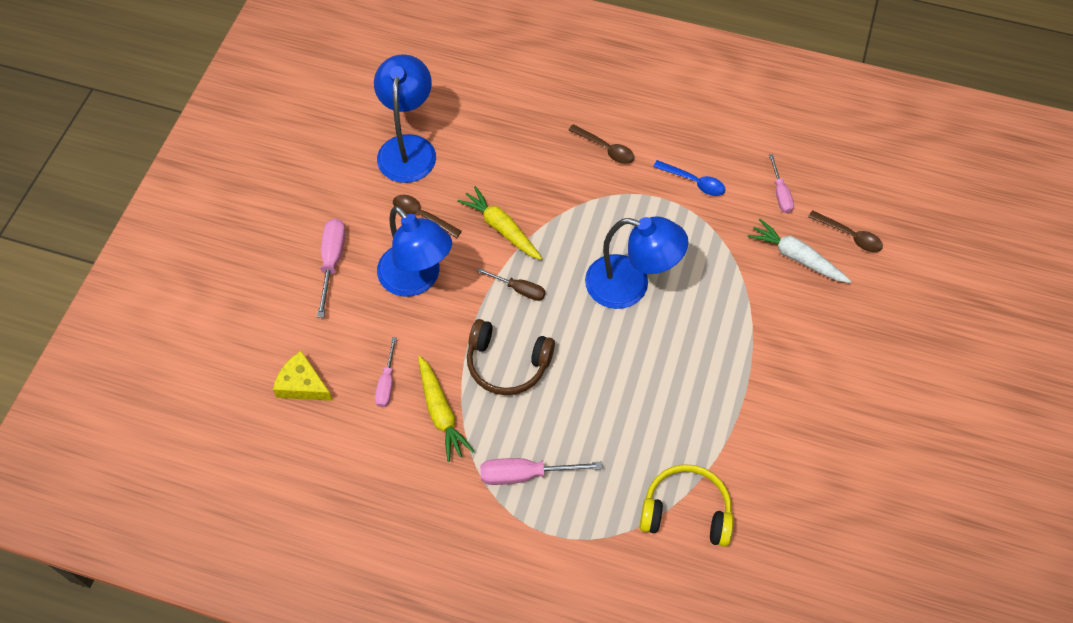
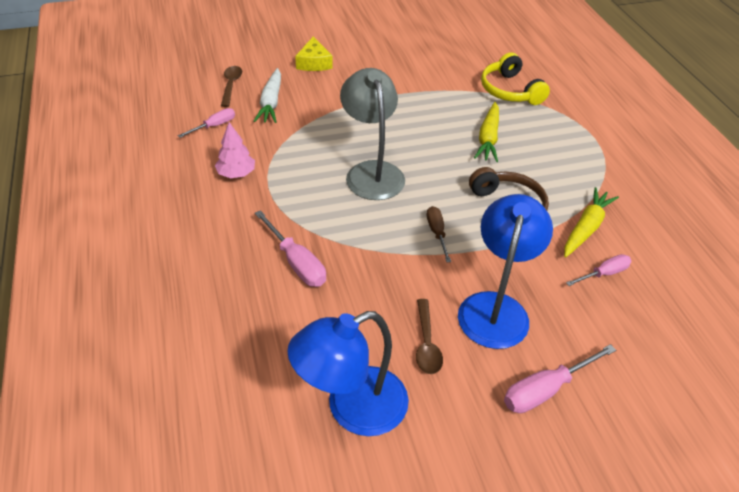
camera: 125 degrees left, 15 degrees down
(302, 384) = (672, 332): yellow cheese -> yellow cheese (314, 62)
(501, 228) = (387, 274): yellow carrot -> yellow carrot (488, 138)
(525, 474) = (573, 164): pink screwdriver -> pink screwdriver (296, 262)
(606, 149) = (237, 242): brown spoon -> none
(630, 286) = (371, 172): blue lamp -> grey lamp
(694, 182) = (236, 174): blue spoon -> pink tree

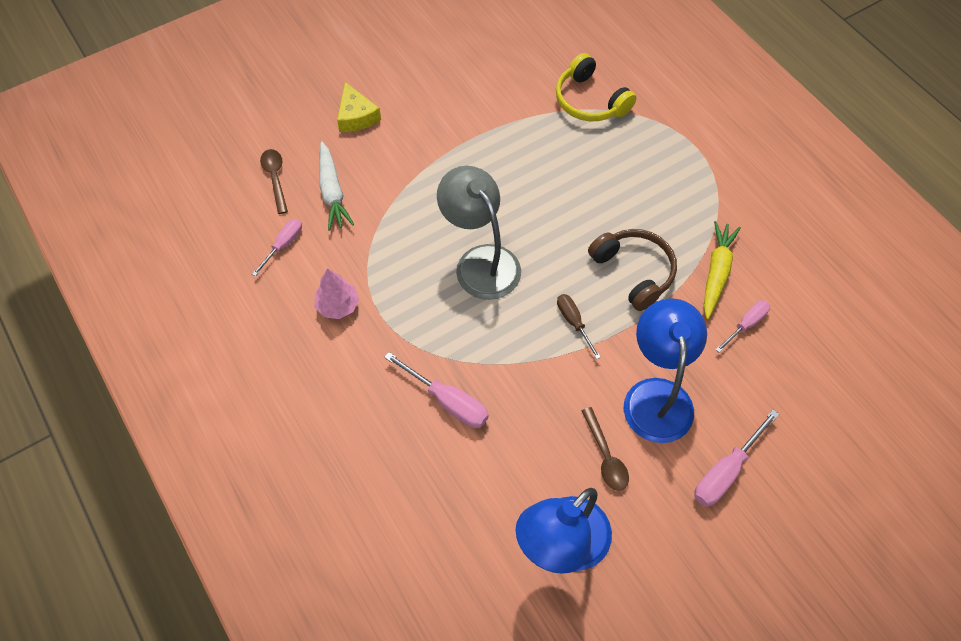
camera: 15 degrees left, 15 degrees up
(488, 138) = (587, 179): yellow carrot -> none

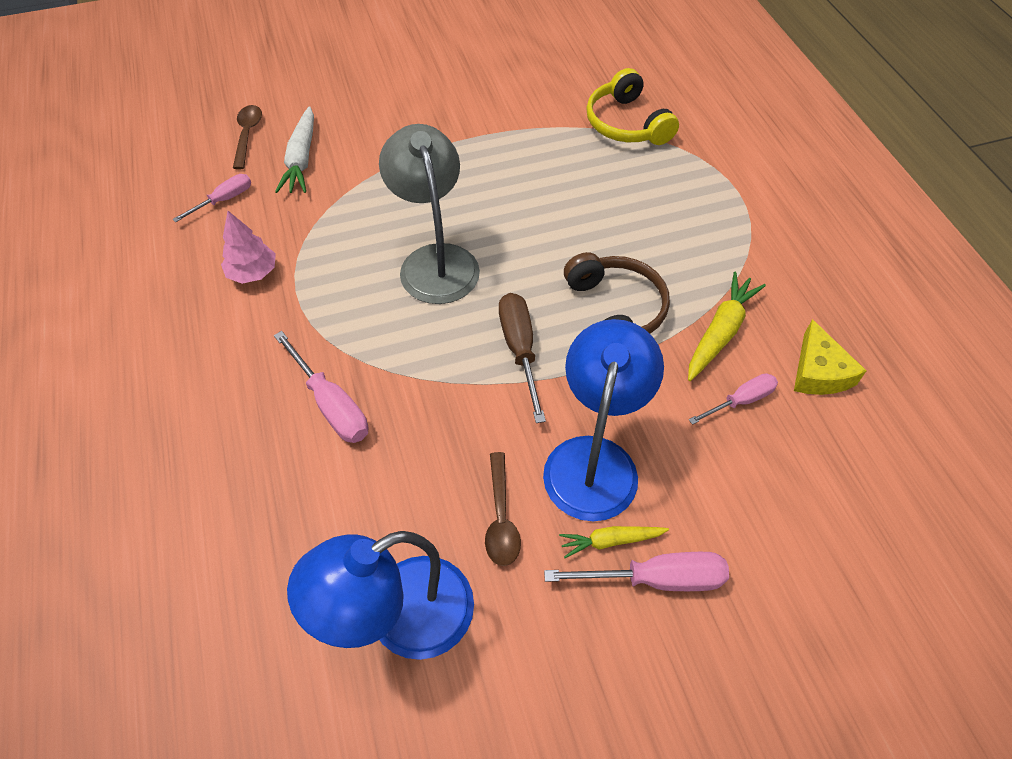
camera: 15 degrees right, 5 degrees down
(356, 116) = (361, 93): yellow cheese -> yellow cheese (819, 372)
(573, 322) = (520, 350): brown screwdriver -> brown screwdriver, size x1.53
(687, 453) = (610, 541): none -> yellow carrot
(726, 471) = (656, 579): pink screwdriver -> pink screwdriver turned 150 degrees counterclockwise

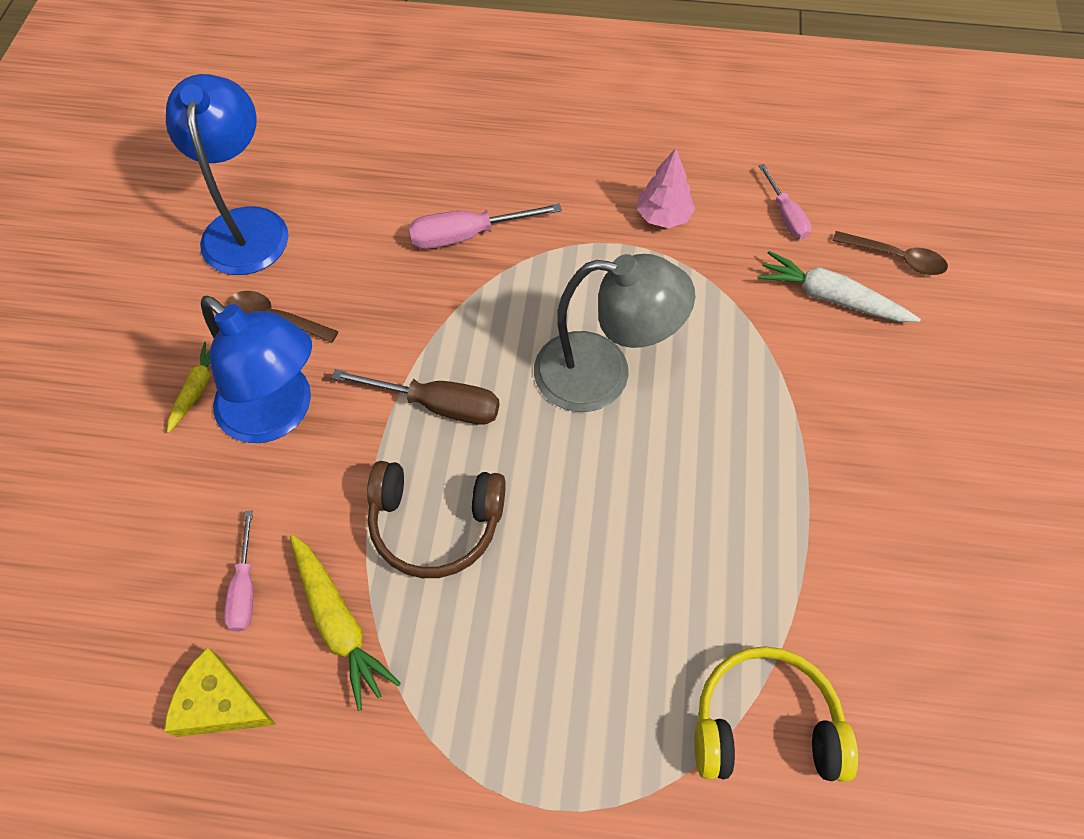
camera: 115 degrees right, 5 degrees up
(656, 579) = (142, 407): pink screwdriver -> none

